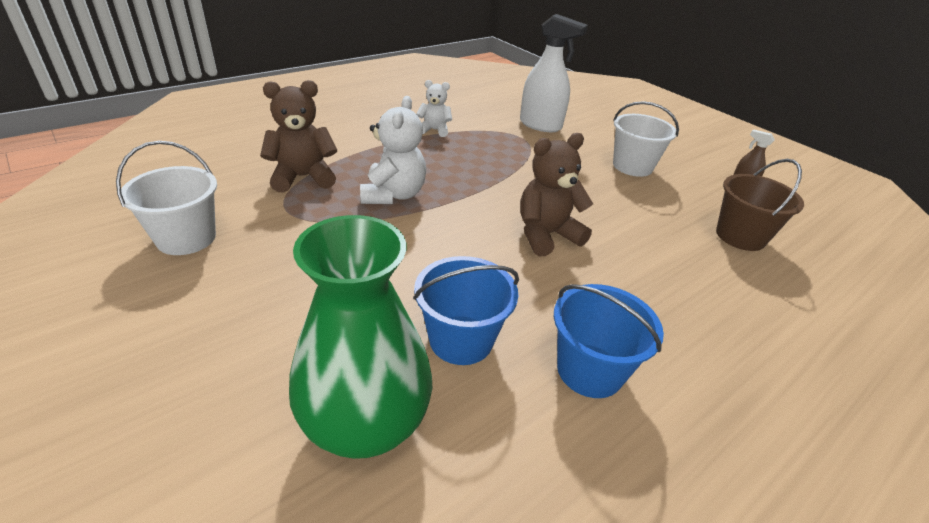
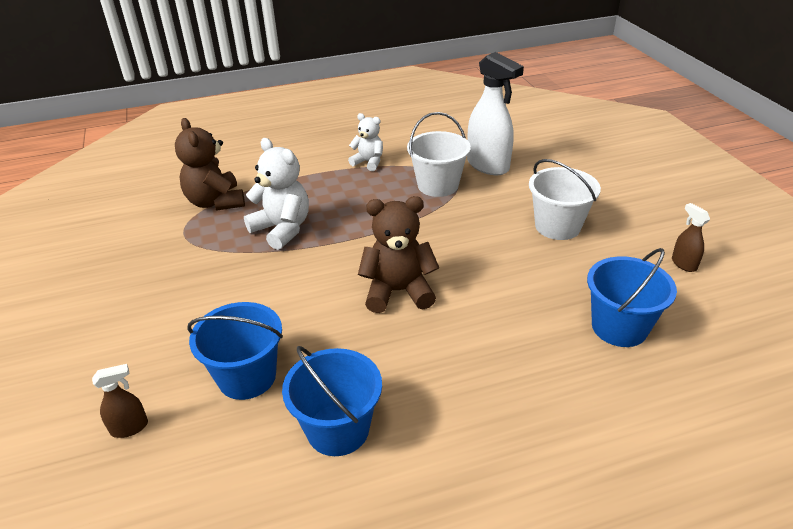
camera: 25 degrees right, 0 degrees up
(186, 238) = (95, 248): white bucket -> white bucket (438, 185)
(303, 177) = (216, 202): brown teddy bear -> brown teddy bear turned 120 degrees counterclockwise
(365, 425) = (130, 428): green vase -> brown spray bottle
(393, 195) = (282, 229): white teddy bear -> white teddy bear turned 75 degrees counterclockwise
(740, 236) = (619, 327): brown bucket -> blue bucket

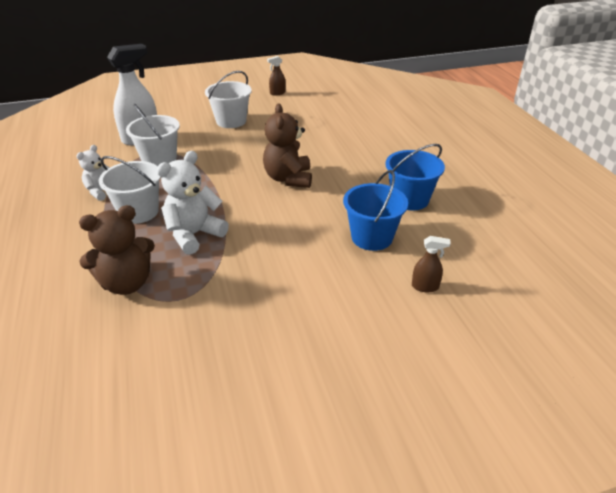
camera: 90 degrees left, 0 degrees up
(130, 428) = (425, 287): brown spray bottle -> brown spray bottle turned 120 degrees clockwise
(329, 190) = (139, 212): none -> white bucket
(619, 327) = (326, 115): blue bucket -> none

